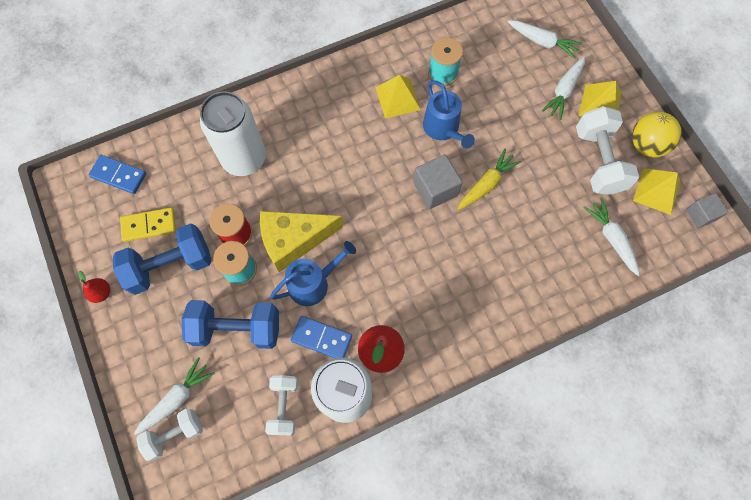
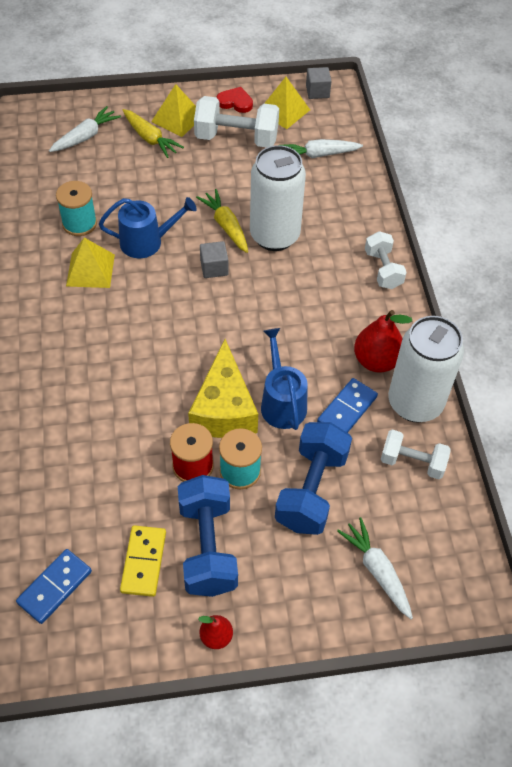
camera: 75 degrees left, 15 degrees down
(175, 434) = (419, 581): white dumbbell -> white dumbbell (383, 269)
(244, 159) = (97, 436): white can -> white can (274, 236)
(435, 189) = (214, 268): grey cube -> grey cube, size x0.66
(563, 91) = (150, 138): white carrot -> yellow carrot
(646, 145) = (235, 102): yellow ball -> red heart

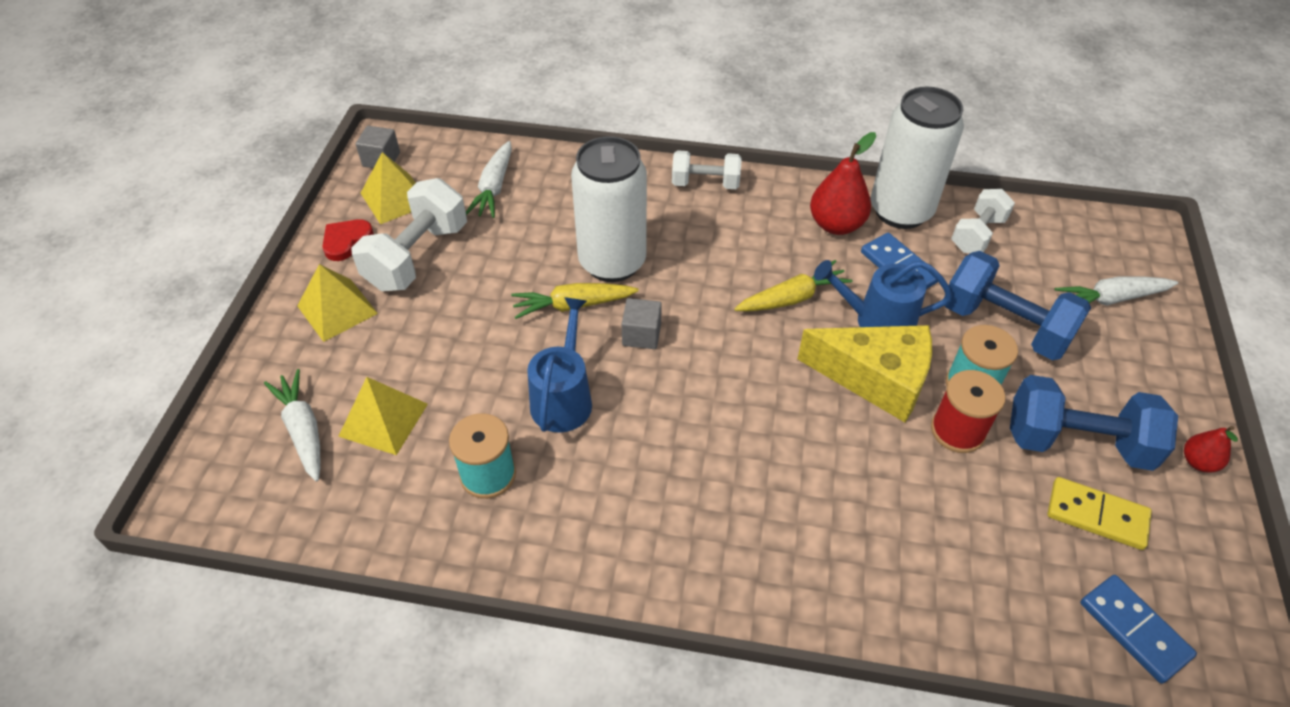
camera: 70 degrees left, 5 degrees down
(90, 270) = (588, 478): yellow pyramid -> yellow pyramid (383, 419)
(150, 138) = (359, 350): yellow carrot -> yellow carrot (792, 298)

